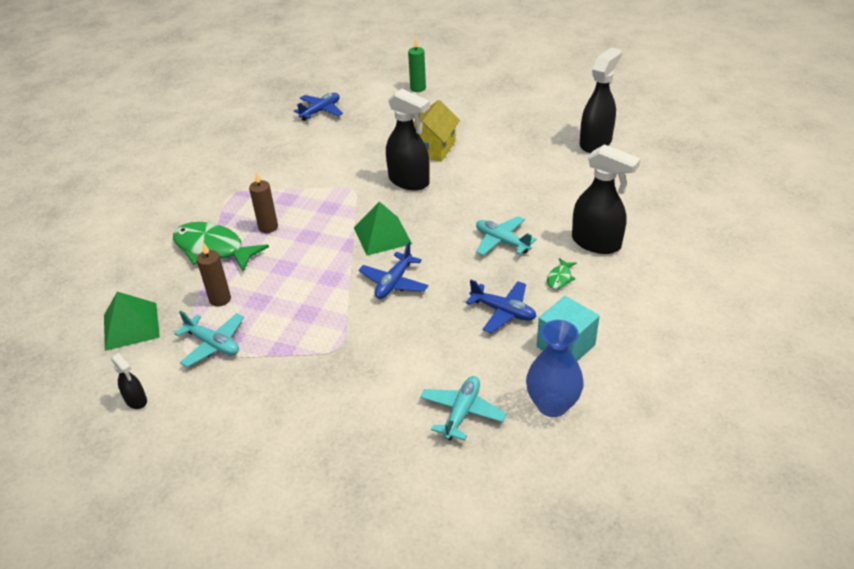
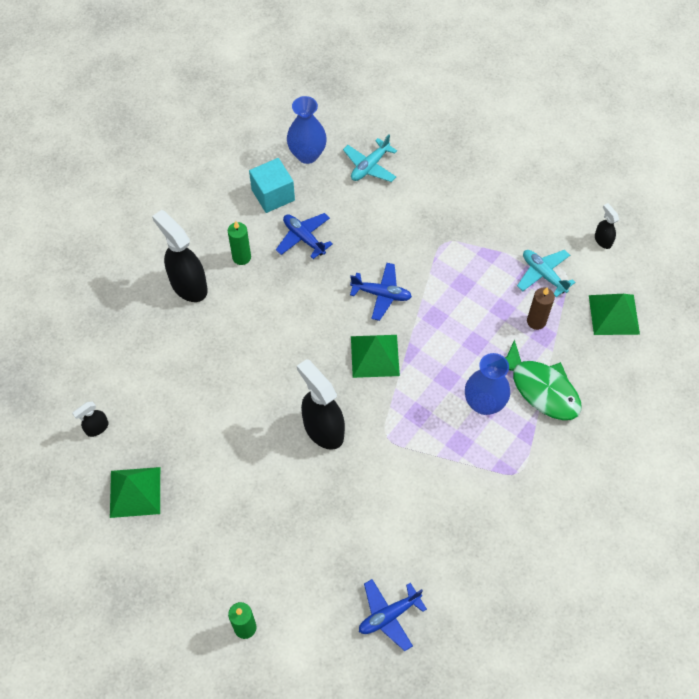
camera: 165 degrees left, 20 degrees up
(268, 227) = (484, 403): brown candle -> blue vase
(394, 283) = (381, 294): blue plane -> blue plane turned 60 degrees clockwise
(432, 148) = (277, 480): yellow house -> none
(501, 241) = (269, 313): turquoise plane -> none
(537, 121) = (135, 492): none -> green pyramid
(560, 278) = (241, 257): green fish -> green candle
(595, 142) = (97, 428): black spray bottle -> black spray bottle, size x0.49

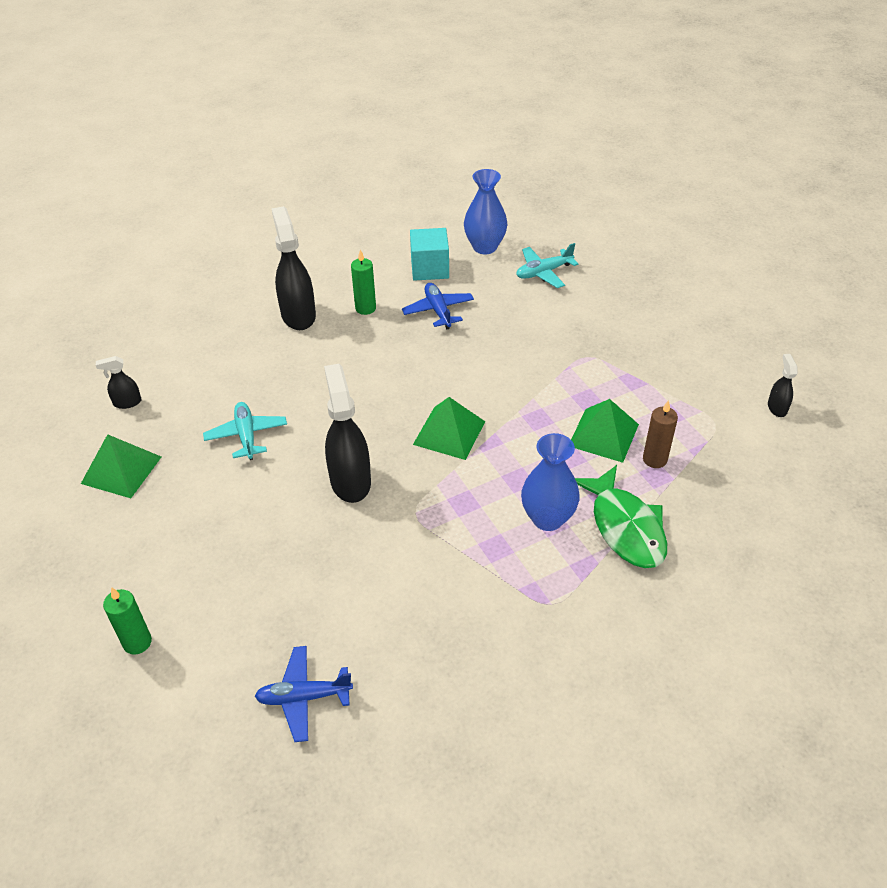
camera: 25 degrees right, 15 degrees down
(381, 294) = (490, 381): blue plane -> none
(543, 274) = (687, 418): turquoise plane -> turquoise plane (246, 435)
(614, 314) = (756, 483): green pyramid -> green pyramid (603, 435)

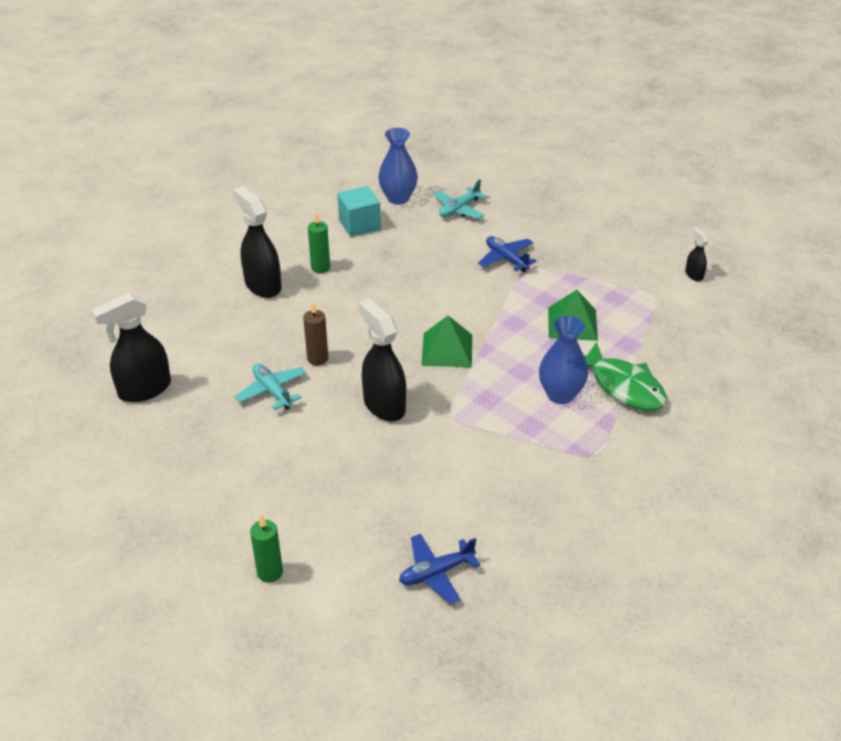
camera: 20 degrees left, 5 degrees down
(121, 470) = (172, 444): green pyramid -> none
(127, 403) = (144, 390): black spray bottle -> black spray bottle, size x2.04
(438, 311) = (385, 257): blue plane -> blue plane (506, 259)
(654, 459) = (621, 332): brown candle -> brown candle (317, 358)

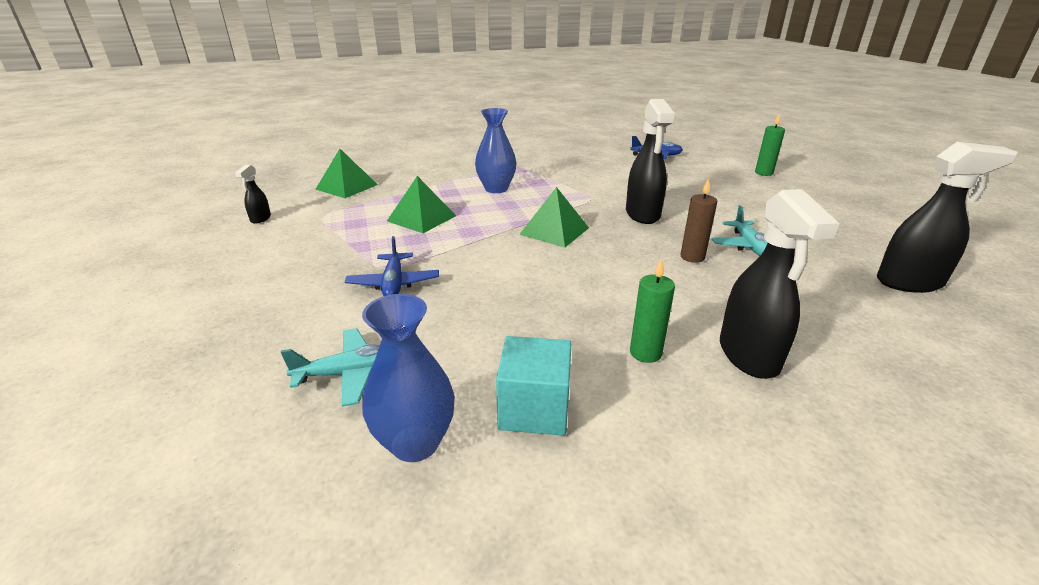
camera: 150 degrees left, 10 degrees down
(623, 386) = (446, 182): green fish -> none
(704, 340) = (347, 187): none -> green pyramid

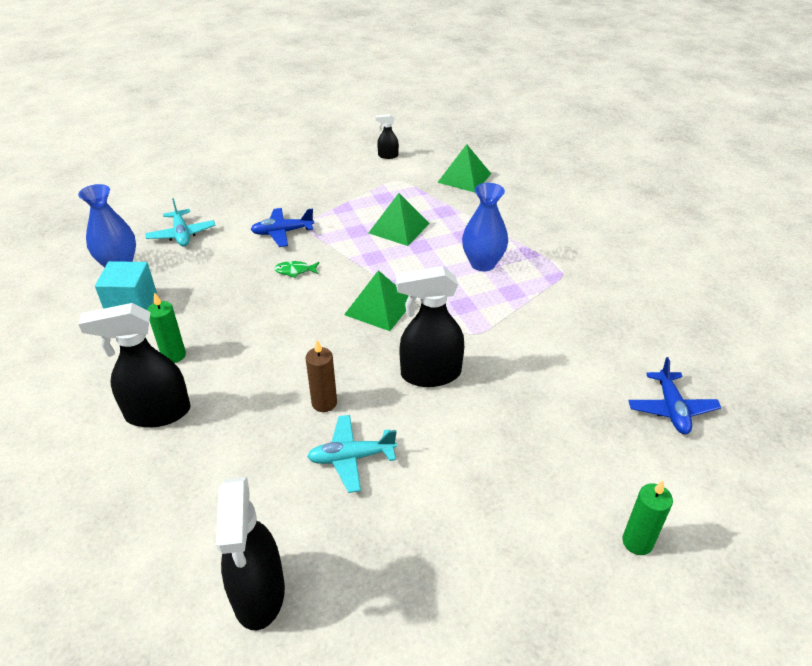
camera: 85 degrees right, 10 degrees up
(482, 274) = (295, 271): none -> green fish

